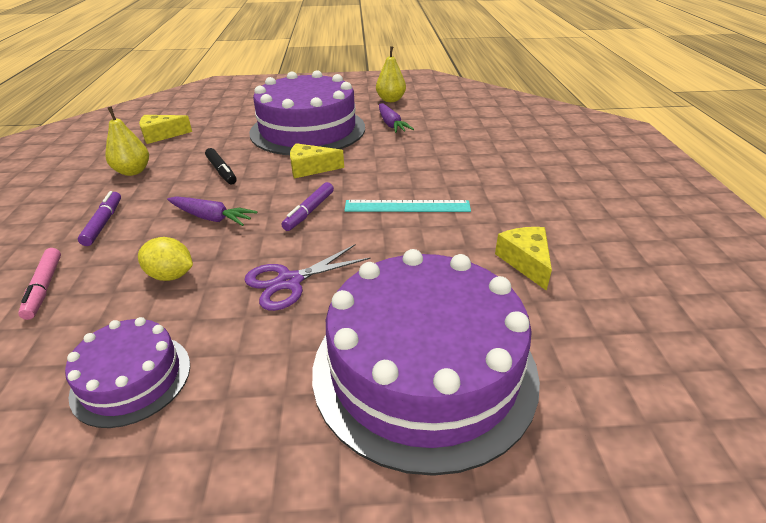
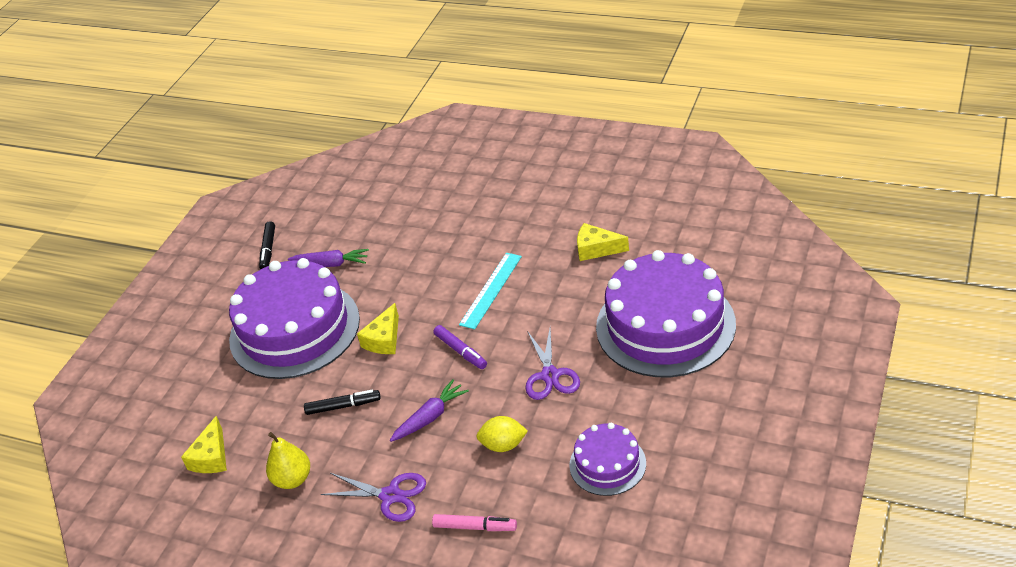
camera: 60 degrees left, 5 degrees up
(103, 223) = (390, 496): purple marker -> purple scissors
(171, 275) = (503, 445): yellow lemon -> yellow lemon turned 45 degrees clockwise
(391, 100) = (268, 250): yellow pear -> black marker

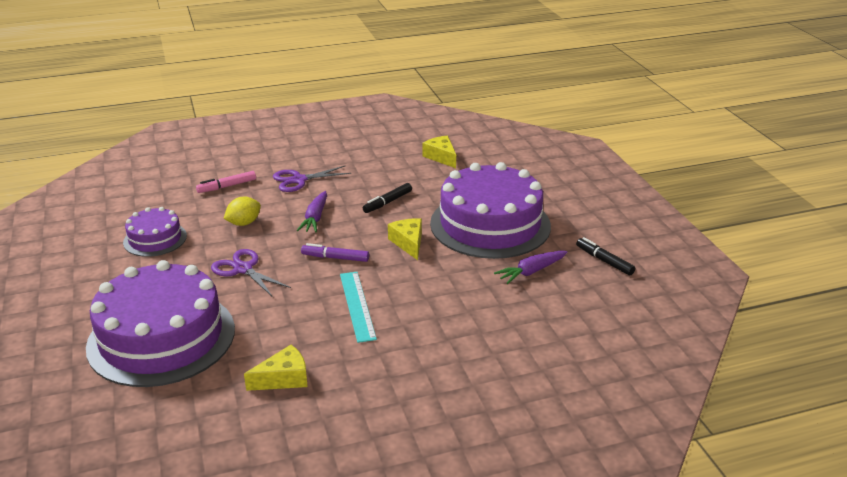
camera: 135 degrees right, 10 degrees down
(293, 479) = (373, 166): yellow pear -> none

